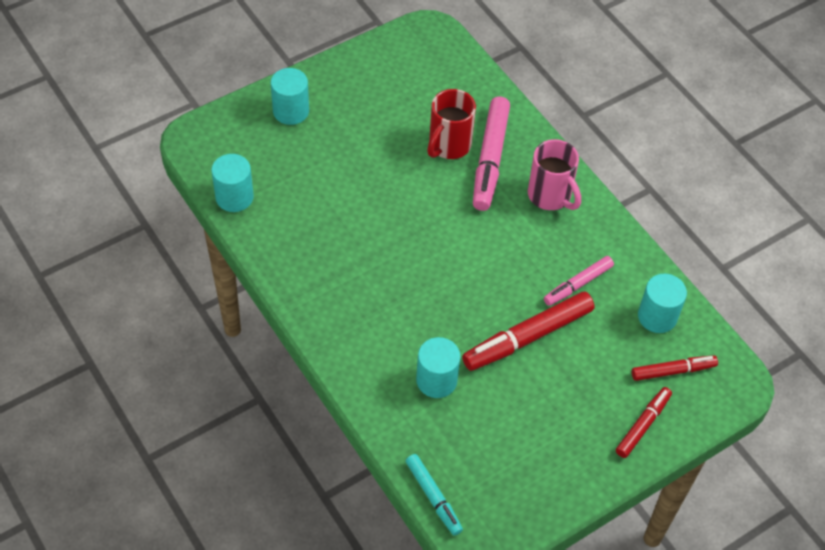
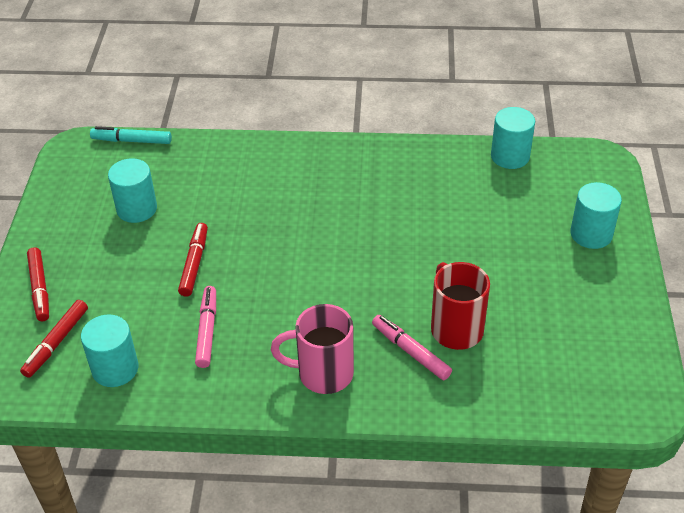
camera: 130 degrees right, 10 degrees down
(436, 380) = (217, 188): turquoise cylinder -> turquoise cylinder (137, 209)
(490, 159) = (410, 351): pink marker -> pink marker, size x0.59
(527, 337) = (194, 263): red marker -> red marker, size x0.59

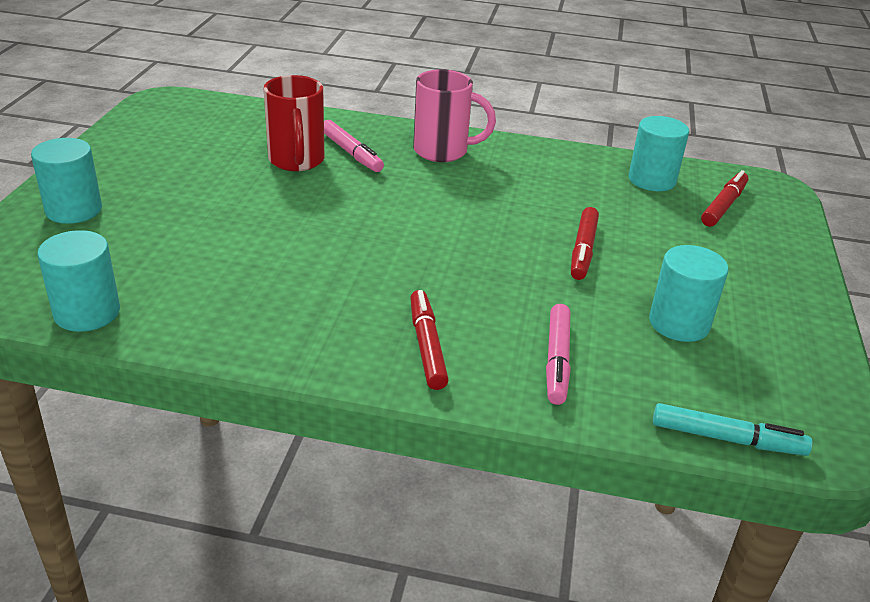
camera: 175 degrees left, 10 degrees down
(39, 289) = (771, 252): red marker -> red marker (427, 346)
(207, 330) = (560, 193): pink marker -> pink marker (556, 360)

